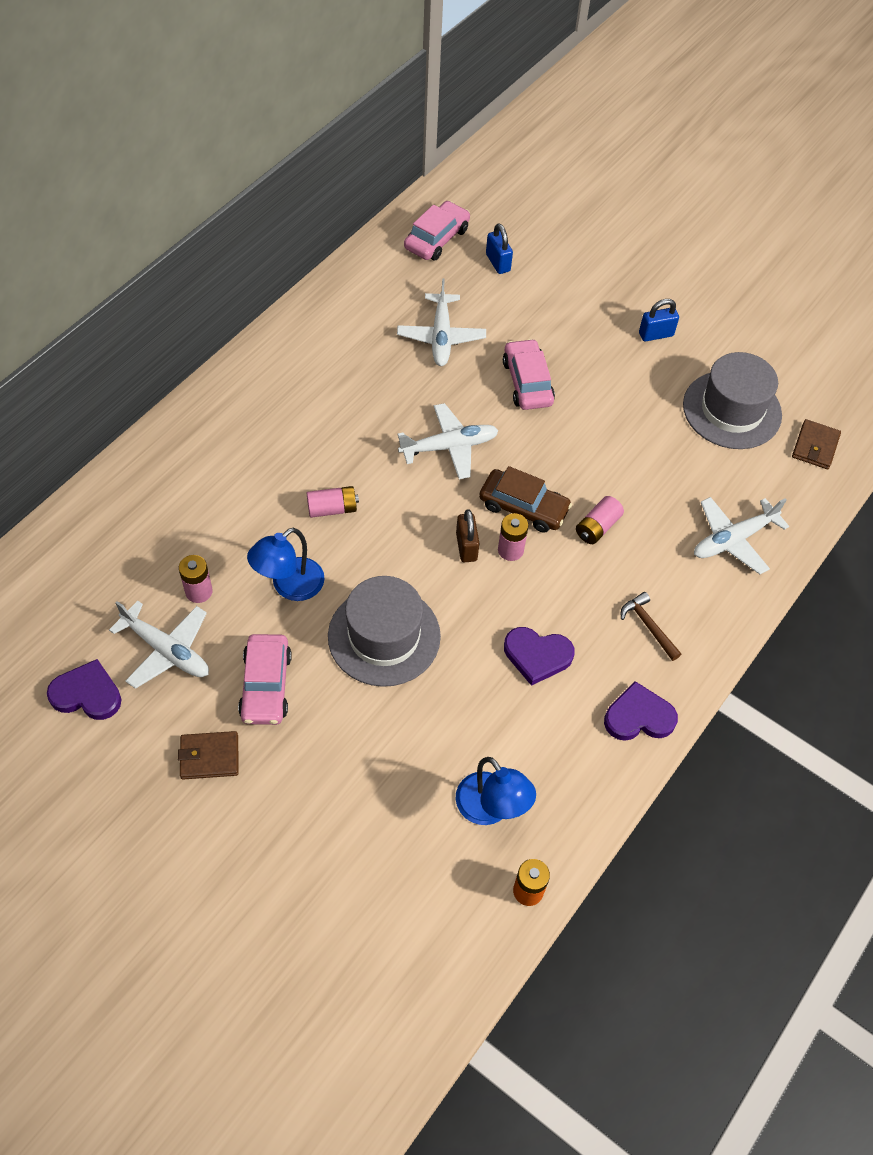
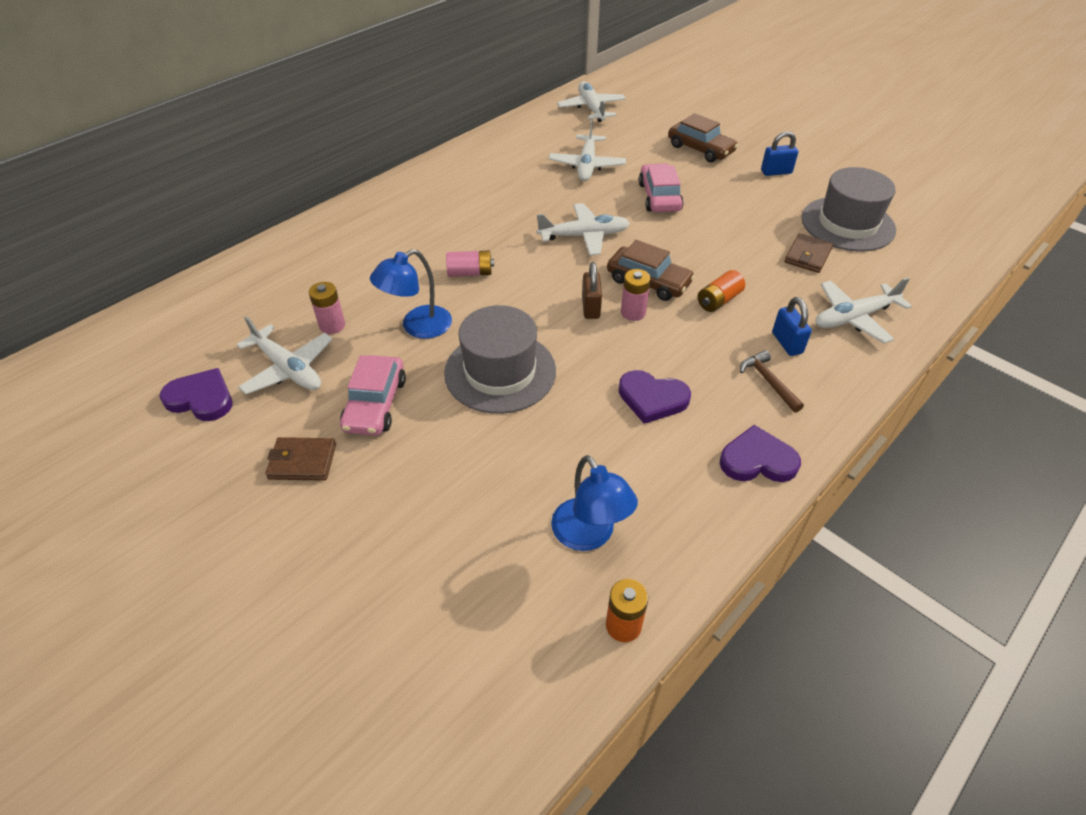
camera: 10 degrees right, 10 degrees down
(437, 239) = (591, 108): pink car -> white plane
(498, 263) = (640, 124): blue padlock -> blue padlock (787, 343)
(570, 302) = (700, 149): none -> brown car
(597, 527) = (719, 300): pink battery -> orange battery
(815, 446) = (930, 253): brown wallet -> brown wallet (807, 256)

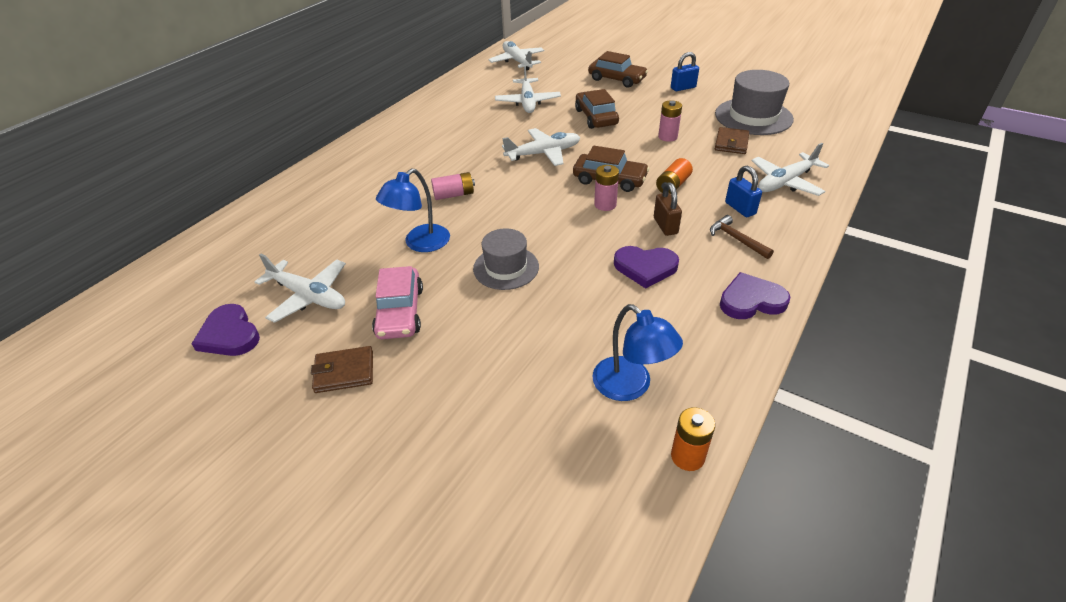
camera: 10 degrees left, 5 degrees down
(201, 398) = (229, 335): purple heart -> purple heart turned 135 degrees counterclockwise
(332, 325) = (340, 254): pink battery -> pink battery (667, 137)
(500, 372) = (506, 267): grey hat -> grey hat, size x0.65
(591, 307) = (568, 206): brown padlock -> brown padlock (665, 226)
(659, 197) = (596, 117): pink car -> brown car

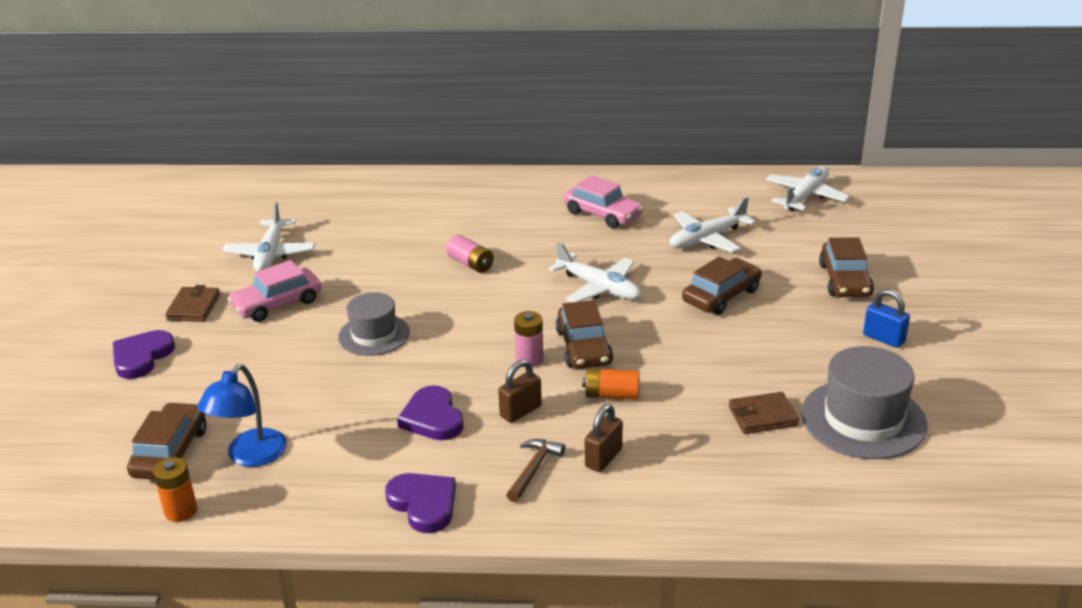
camera: 60 degrees right, 10 degrees down
(229, 335) = (207, 242): purple heart -> purple heart (141, 357)
(344, 372) = (194, 307): brown wallet -> brown wallet turned 45 degrees clockwise
(420, 243) = (377, 276): blue lamp -> none
(453, 126) = (602, 214): none -> pink car
(588, 445) = (170, 452): none -> brown car
(667, 137) = (727, 361): pink battery -> none
(740, 208) = (603, 458): blue padlock -> brown padlock
(785, 182) = (701, 483): white plane -> none

